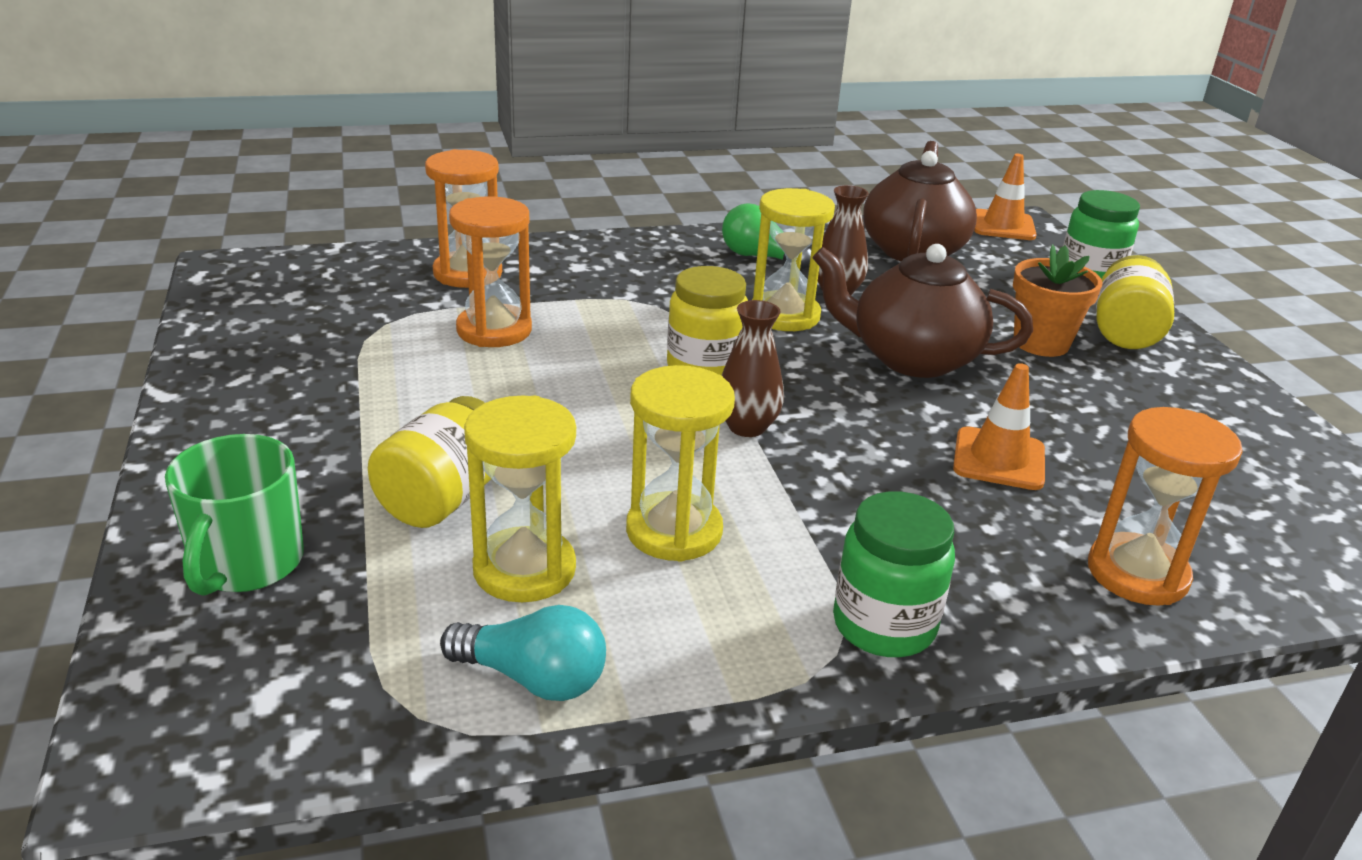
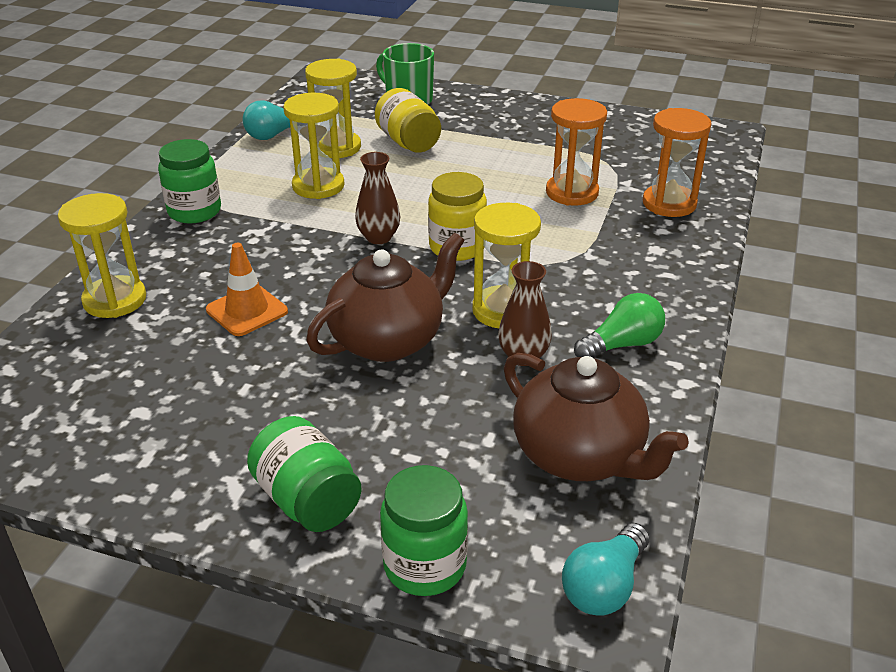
camera: 125 degrees right, 5 degrees up
(1003, 226) = (604, 586): orange traffic cone -> turquoise light bulb
(1041, 343) = (343, 426): orange flower pot -> none
(1125, 332) = (307, 500): yellow jar -> green jar
(1137, 573) = (115, 300): orange hourglass -> yellow hourglass

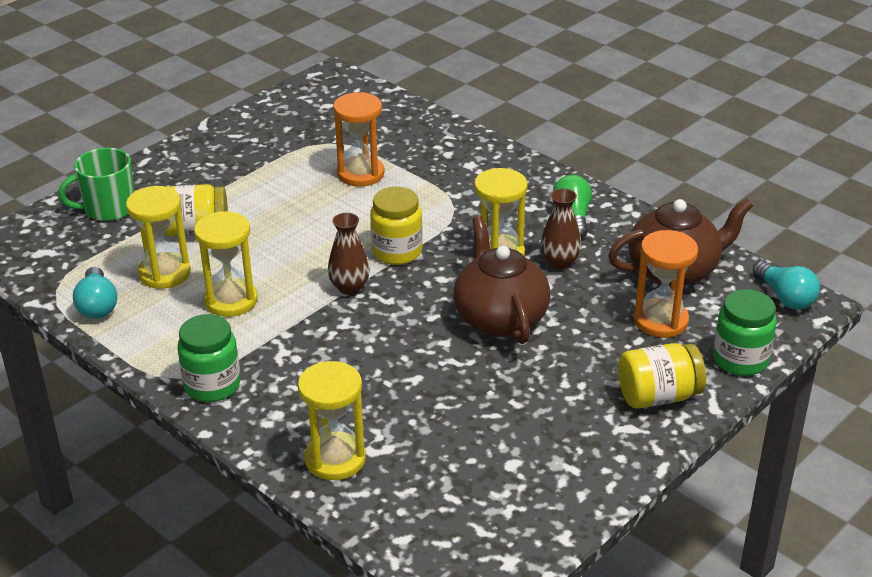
camera: 65 degrees left, 0 degrees up
(247, 311) = (409, 382): orange traffic cone -> none
(307, 500) = (658, 396): green jar -> yellow jar
(669, 203) = (414, 137): orange hourglass -> orange hourglass (661, 321)

